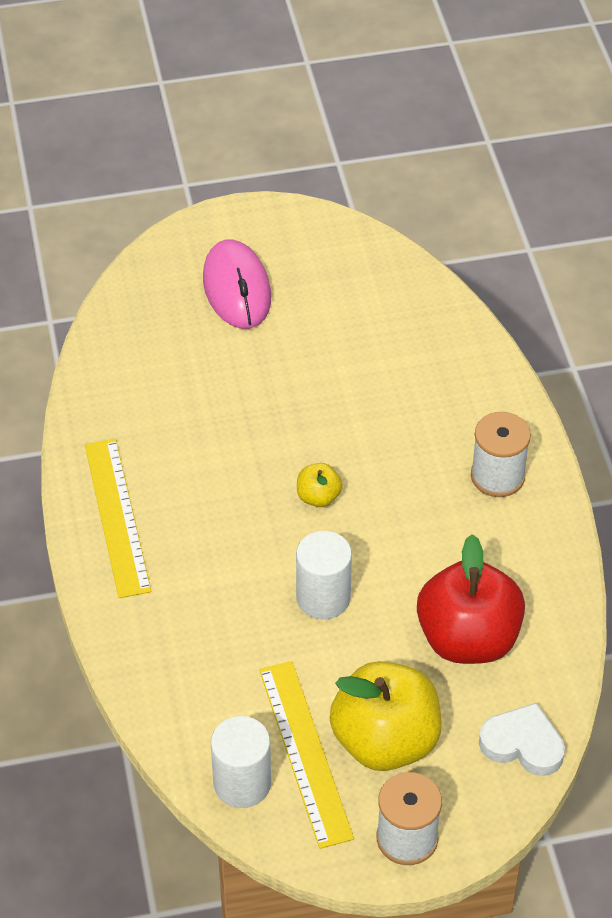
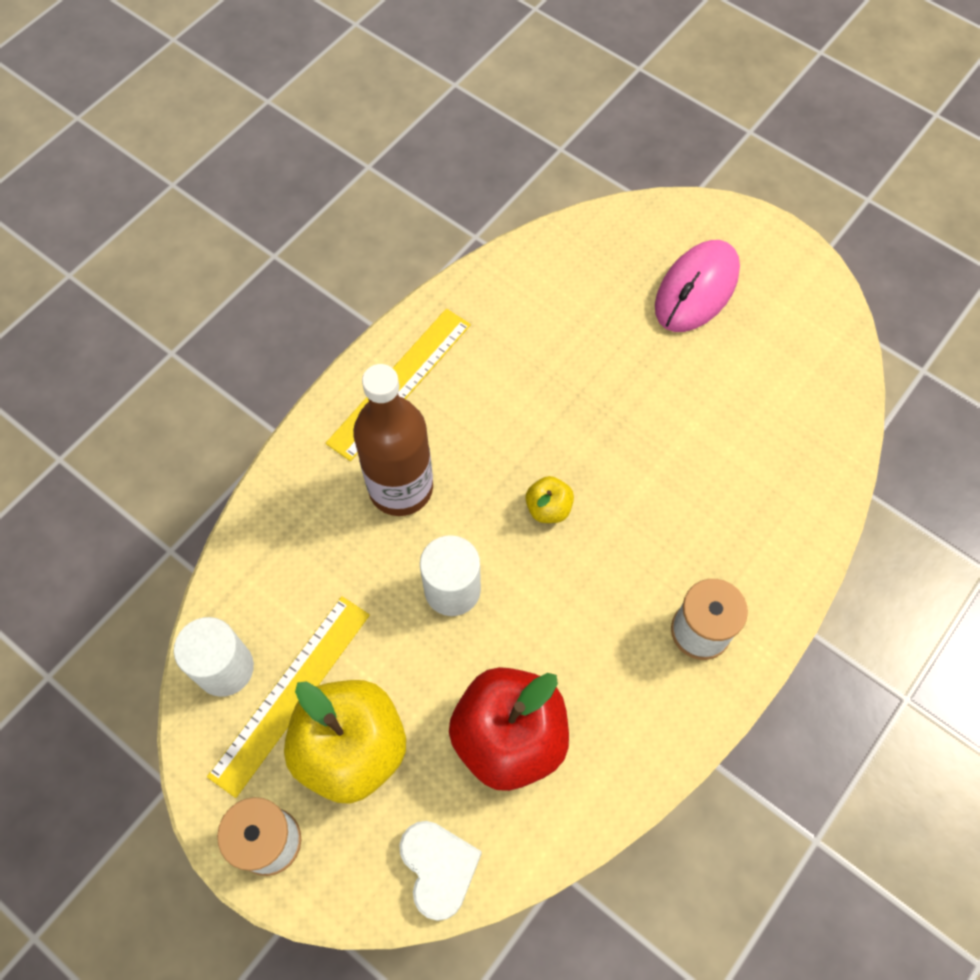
camera: 50 degrees right, 15 degrees up
(207, 575) = (401, 488): none -> brown bottle

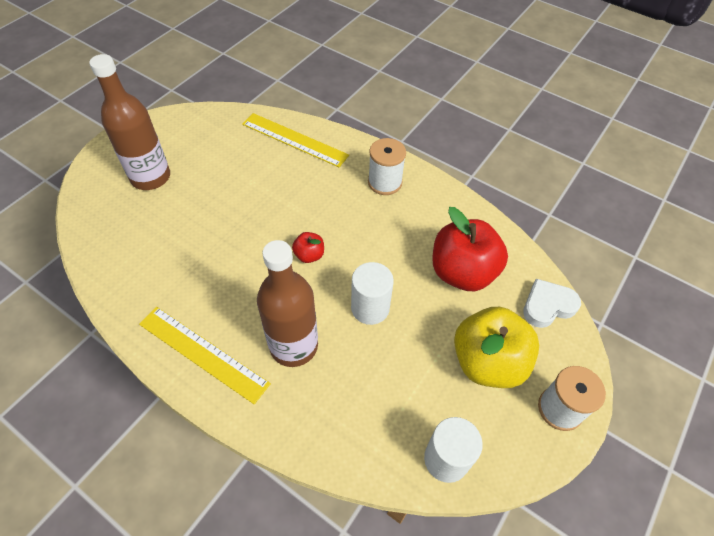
camera: 95 degrees left, 10 degrees down
(290, 693) = (457, 407): yellow ruler -> yellow ruler (294, 140)
(548, 508) = (309, 255): yellow apple -> red apple
(696, 289) = (151, 177): pink mouse -> brown bottle

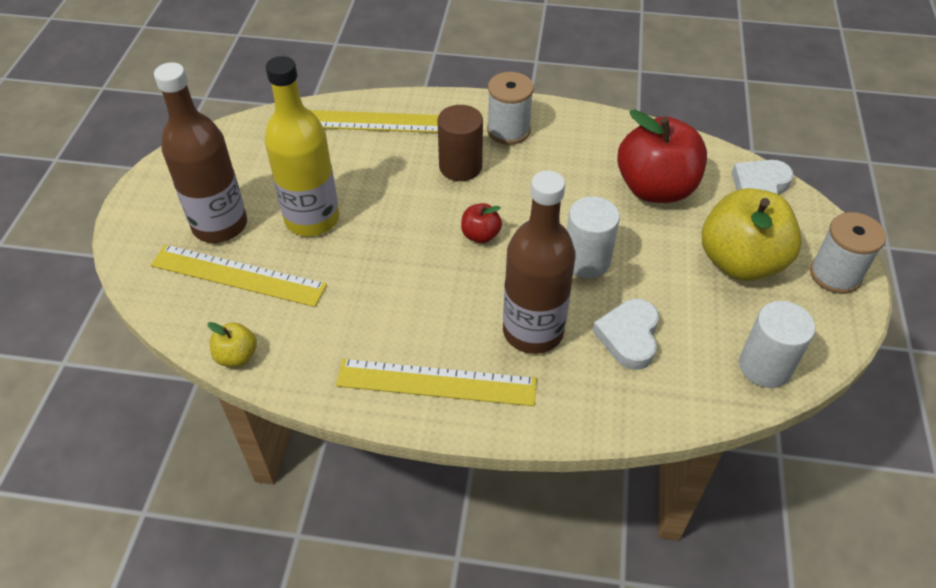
camera: 25 degrees left, 5 degrees down
(97, 274) = (237, 356): none -> yellow apple
(137, 217) = (238, 275): none -> yellow ruler
(208, 196) = (312, 219): none -> yellow bottle
(332, 197) = (460, 167): none -> brown cylinder
(359, 383) = (629, 336): none -> white heart

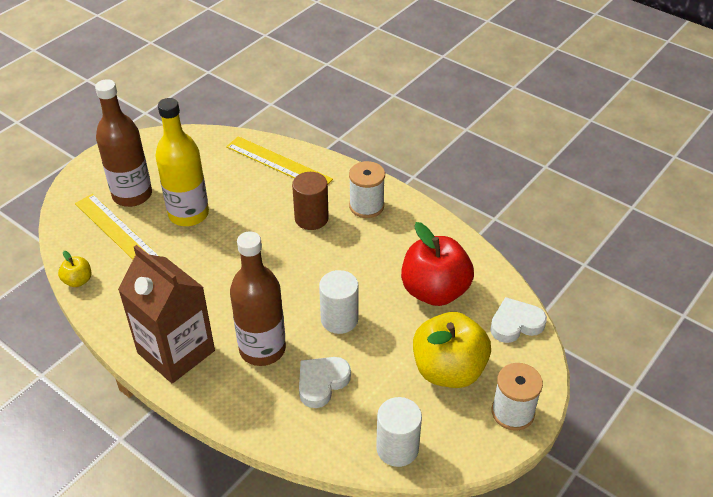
camera: 30 degrees right, 5 degrees down
(436, 382) = (176, 352): yellow ruler -> brown carton
(480, 235) = (284, 271): red apple -> none

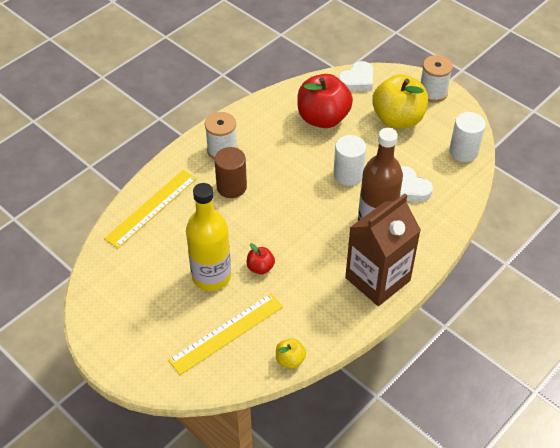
camera: 85 degrees left, 5 degrees up
(132, 195) = (175, 324): brown bottle -> none
(198, 250) = (260, 267): none -> red apple
(515, 324) = (357, 80): white heart -> white heart turned 120 degrees counterclockwise

